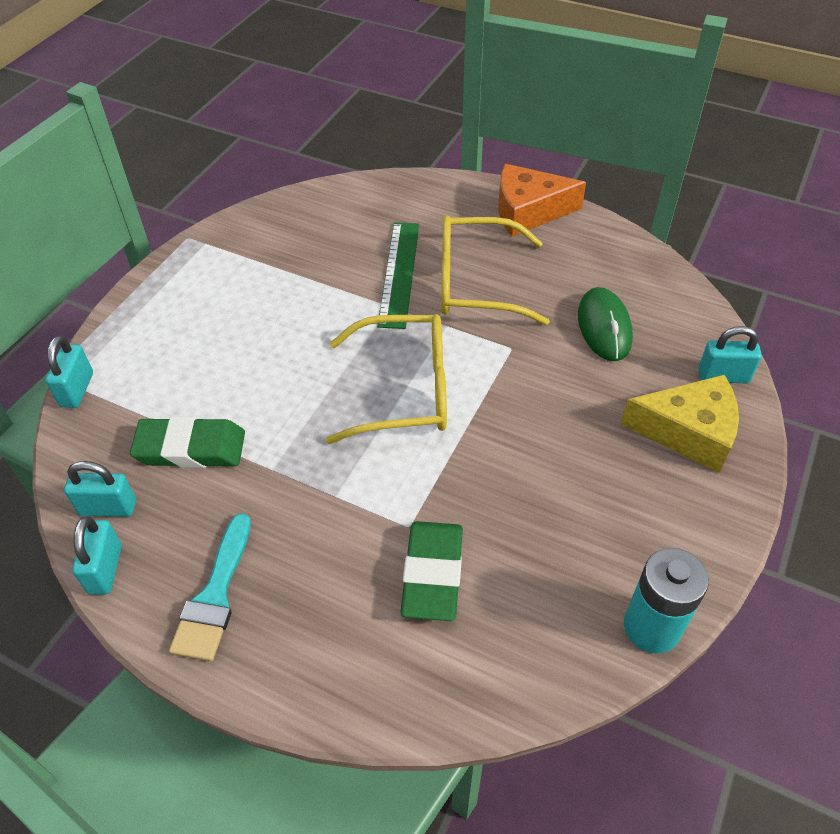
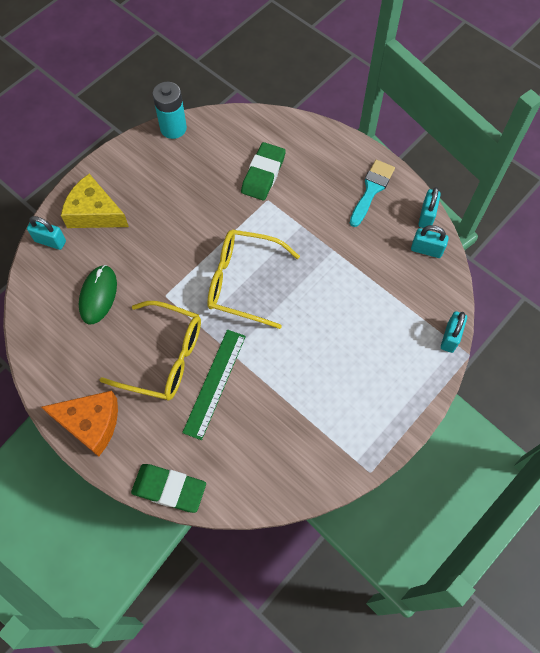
camera: 165 degrees left, 15 degrees up
(190, 448) = (379, 275): green eraser -> green eraser (169, 489)

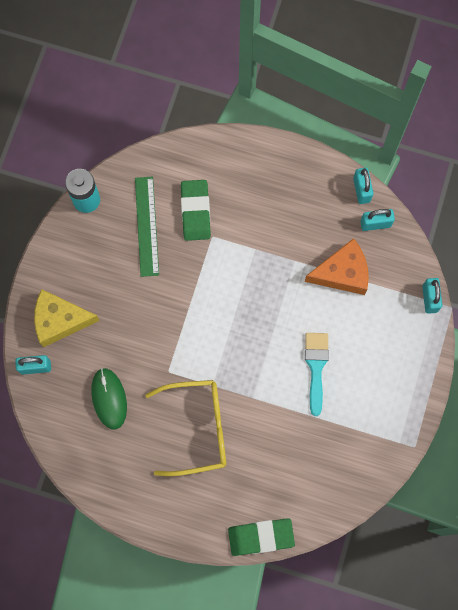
camera: 25 degrees left, 10 degrees up
(91, 423) = (166, 514): orange cheese -> orange cheese (342, 273)
(215, 383) = (252, 431): green ruler -> green ruler (147, 226)
(243, 282) = (231, 327): yellow glasses -> none
(371, 190) = (301, 184): turquoise brush -> turquoise brush (316, 367)

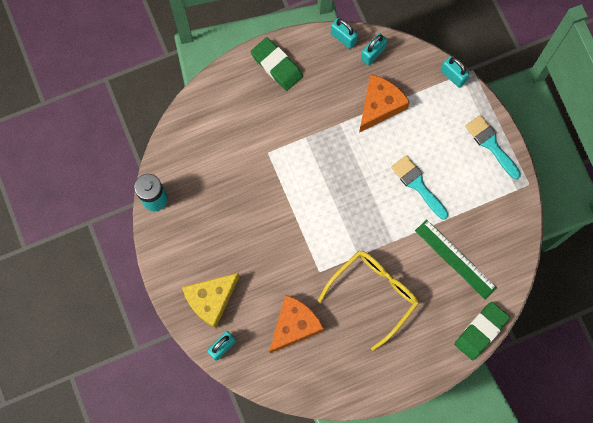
camera: 40 degrees left, 0 degrees up
(109, 398) = (294, 325): green mouse -> orange cheese
(147, 226) = (215, 182): green ruler -> green ruler (455, 259)
(195, 211) = (241, 144): green eraser -> green eraser (276, 65)
(411, 385) = (491, 144): none -> turquoise brush

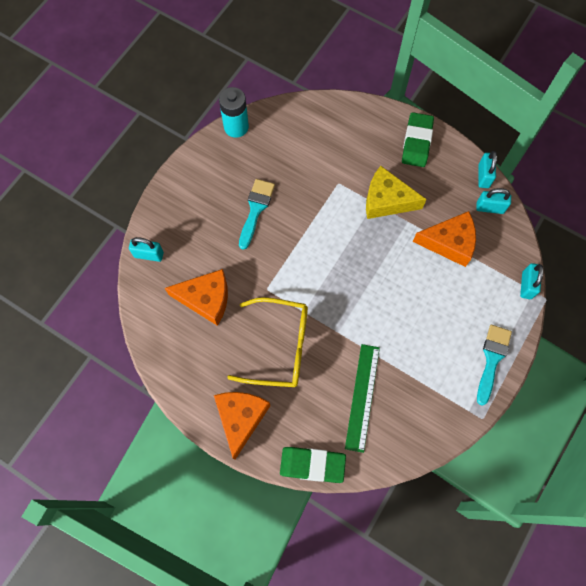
camera: 55 degrees right, 5 degrees down
(211, 299) = (183, 220): yellow cheese -> yellow cheese (386, 200)
(410, 361) = (241, 418): none -> orange cheese
(418, 185) = (404, 320): turquoise brush -> turquoise brush (256, 210)

